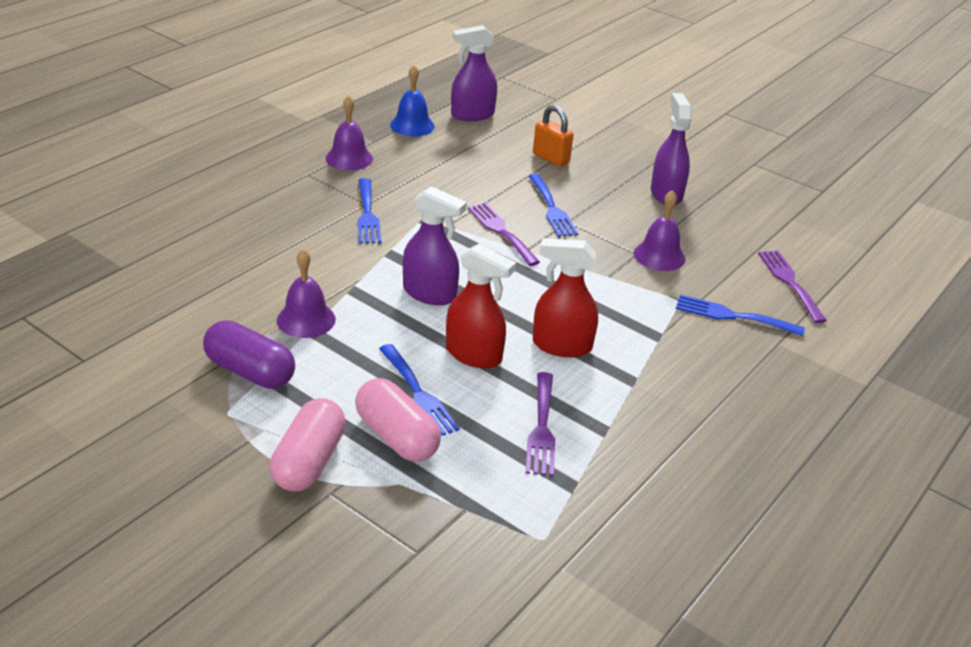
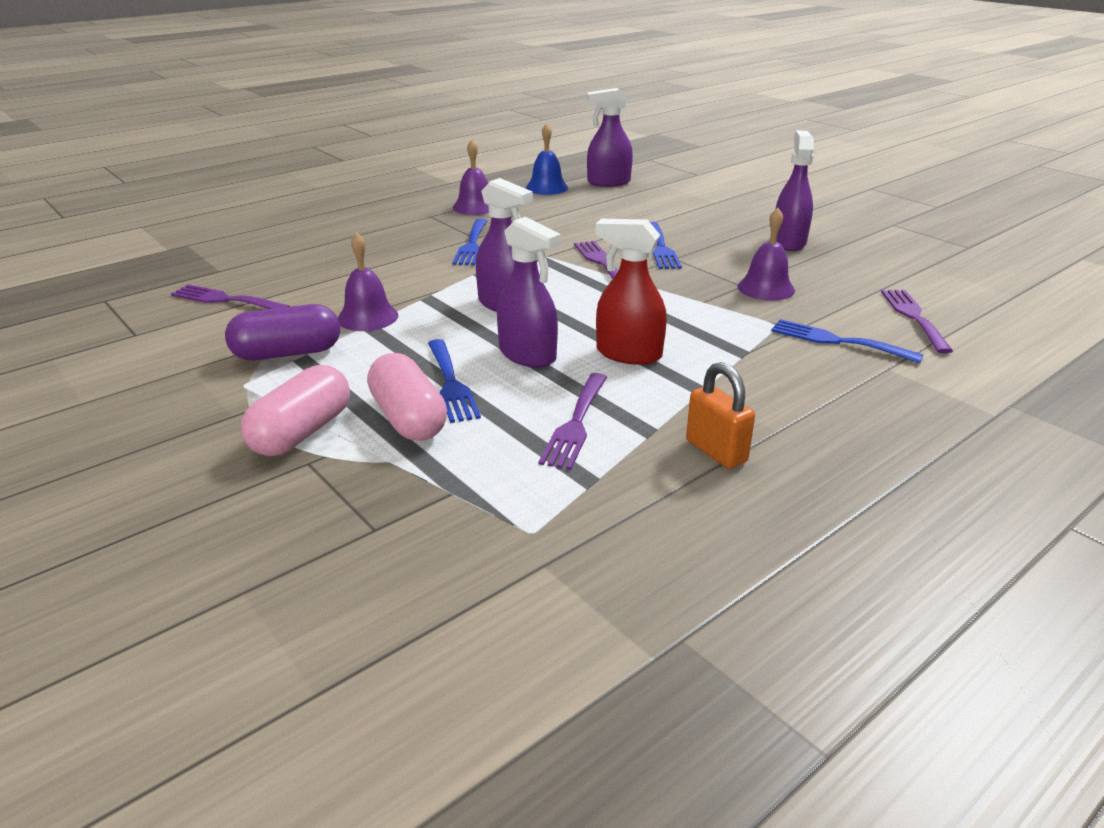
camera: 15 degrees right, 5 degrees down
(152, 307) = (226, 300): none -> purple fork
(250, 371) = (287, 353): purple capsule -> purple capsule turned 60 degrees counterclockwise
(474, 354) = (528, 355): red spray bottle -> purple spray bottle
(551, 158) = (674, 213): orange padlock -> orange padlock (716, 451)

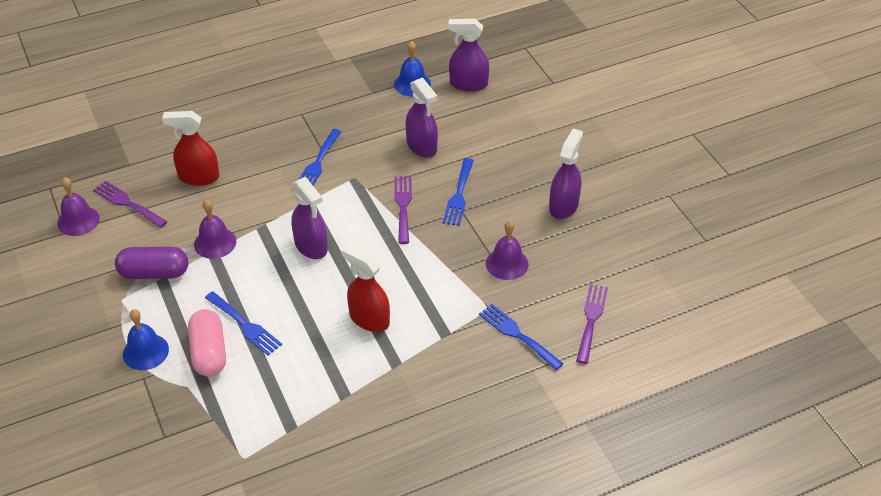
camera: 15 degrees right, 15 degrees up
(302, 432) = (145, 351): pink capsule -> blue bell
(320, 270) = (198, 177): none -> red spray bottle
(451, 384) = (245, 325): blue fork -> blue fork turned 45 degrees counterclockwise
(475, 207) = (341, 106): purple bell -> purple bell (78, 220)
(528, 355) = (303, 306): purple spray bottle -> purple spray bottle (422, 146)
(576, 424) = (304, 379): purple fork -> none
(716, 451) = (374, 420): orange padlock -> none

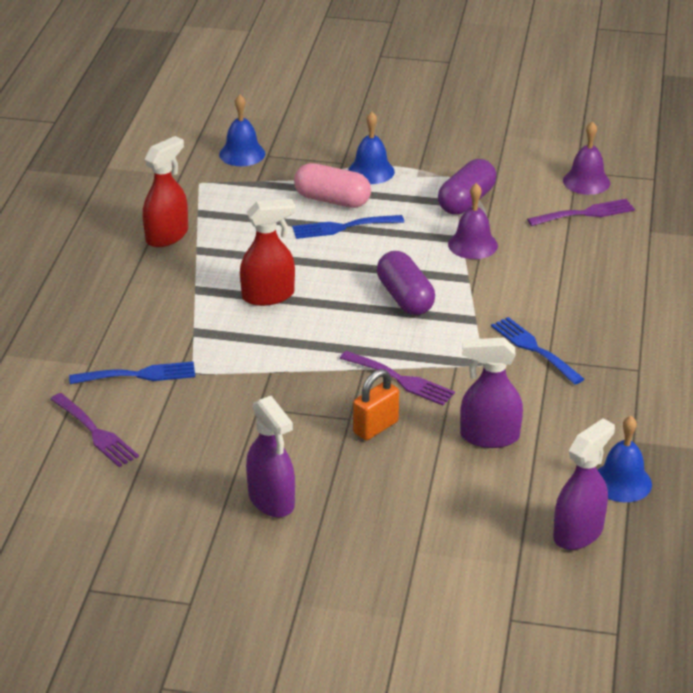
camera: 125 degrees right, 10 degrees down
(174, 456) = (242, 154): none -> blue bell
(198, 177) = (587, 265): red spray bottle -> red spray bottle (167, 236)
(311, 246) = (405, 298): purple spray bottle -> purple capsule
(459, 195) = (375, 427): blue fork -> orange padlock
(507, 263) = (236, 413): purple bell -> none

